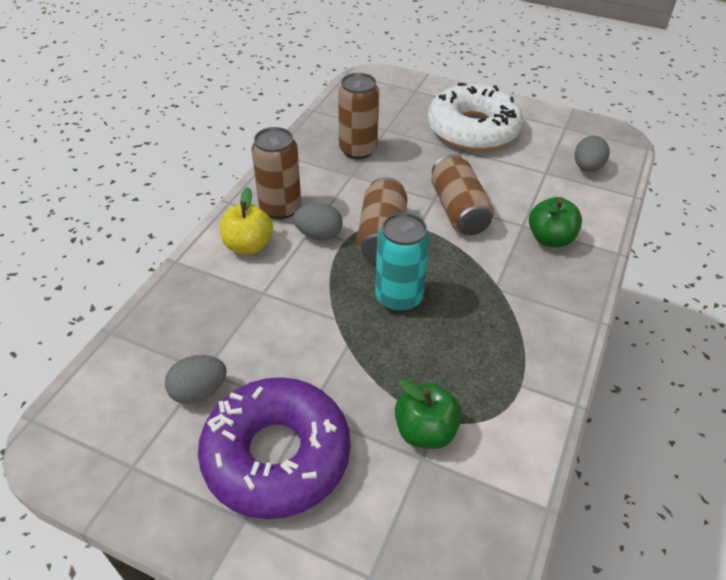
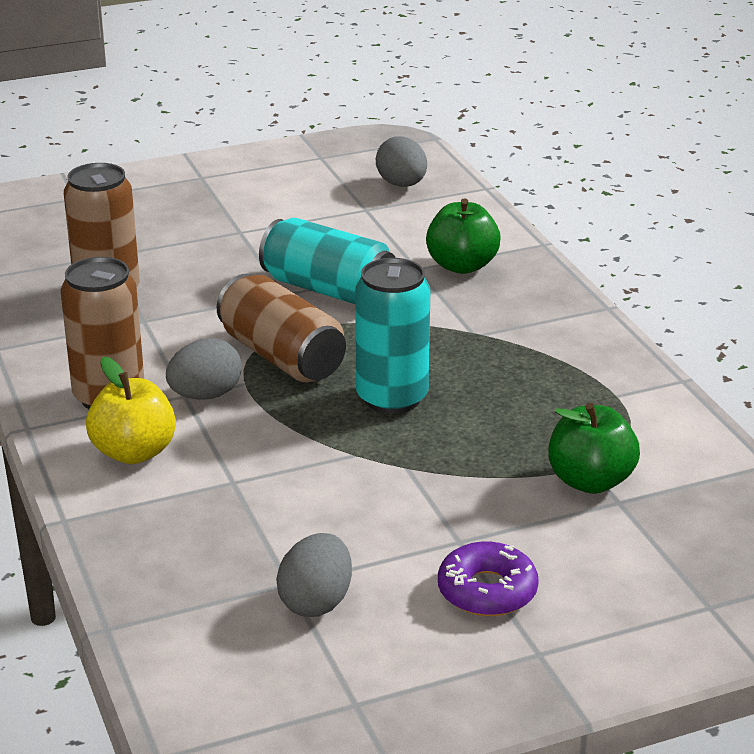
camera: 45 degrees left, 15 degrees down
(276, 455) = (487, 591): purple donut -> purple donut, size x0.47
(458, 210) = (328, 290): brown can -> turquoise can
(473, 129) = (217, 205): white donut -> none

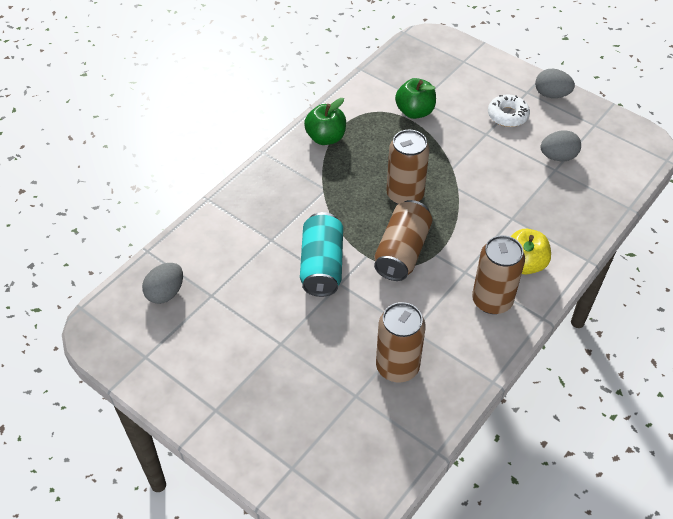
camera: 120 degrees left, 20 degrees up
(205, 395) = (459, 263): grey egg -> grey egg (551, 95)
(392, 398) = (405, 195): turquoise can -> brown can
(462, 266) = (256, 222): green apple -> green apple (326, 138)
(487, 591) = (507, 115): purple donut -> white donut

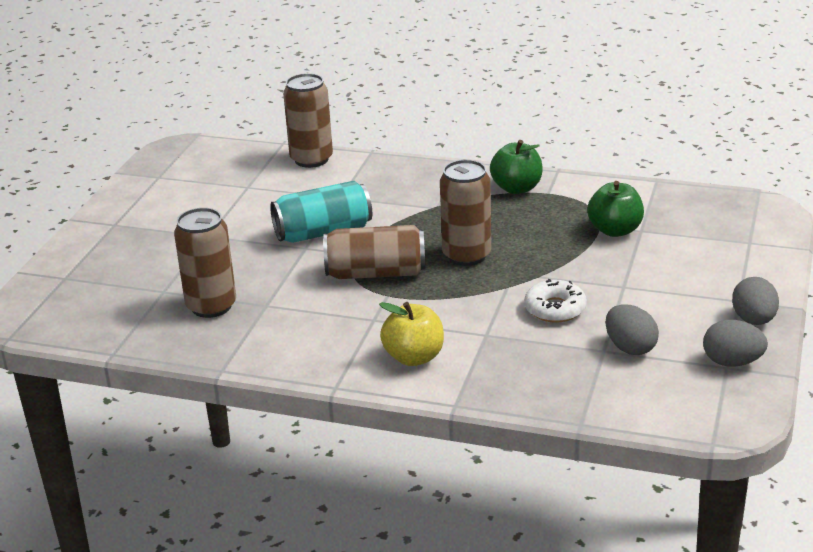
camera: 70 degrees right, 20 degrees down
(165, 293) = (237, 165): grey egg -> grey egg (732, 362)
(492, 300) = (340, 346): brown can -> brown can (311, 159)
(507, 115) = (674, 295): white donut -> white donut (555, 309)

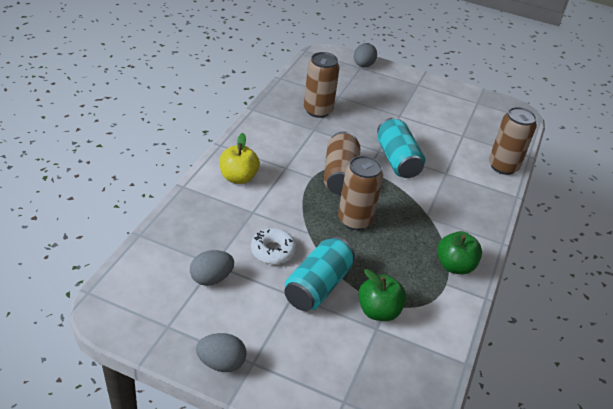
camera: 90 degrees right, 10 degrees up
(599, 271) = (317, 286): none -> turquoise can
(732, 362) = (171, 331): grey egg -> grey egg (363, 65)

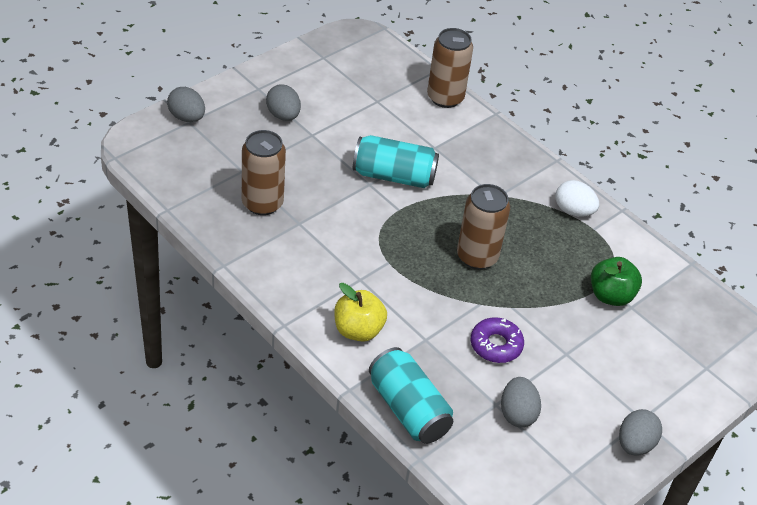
camera: 65 degrees left, 5 degrees up
(273, 251) = (496, 345): white donut -> purple donut
(317, 286) = (561, 328): turquoise can -> turquoise can (408, 409)
(340, 175) = (398, 236): brown can -> none
(404, 100) = (283, 115): none -> grey egg
(454, 266) = (573, 211): green apple -> white egg

